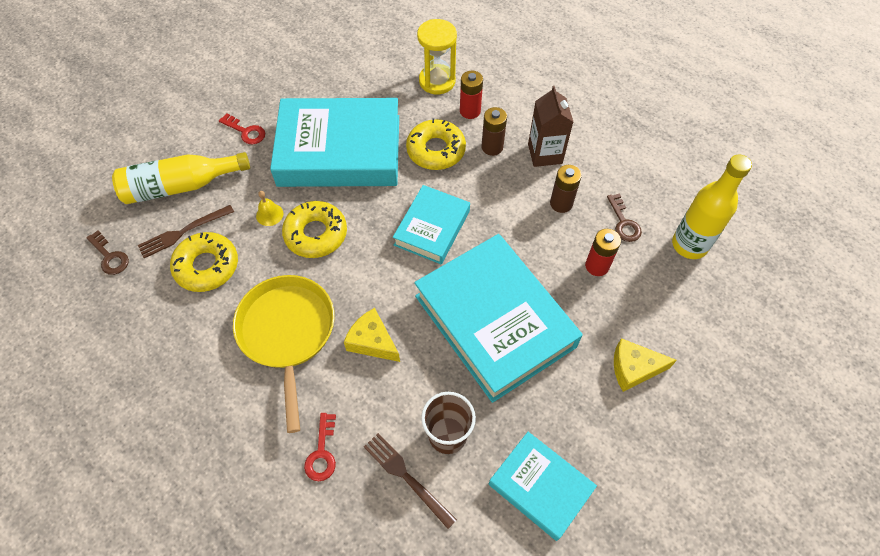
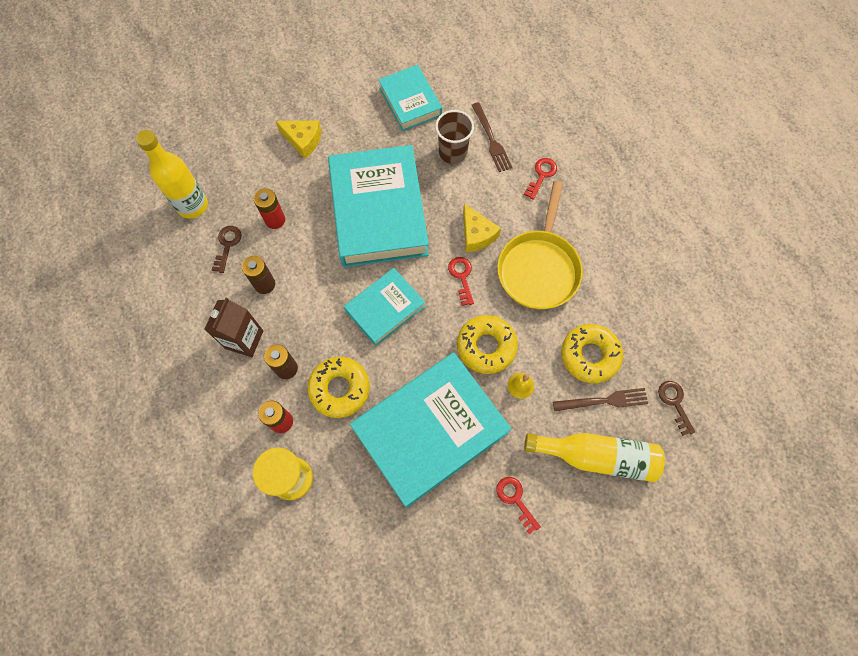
camera: 155 degrees left, 10 degrees up
(339, 150) = (430, 431): turquoise book -> turquoise book turned 60 degrees counterclockwise
(369, 289) = (462, 277): none -> red key

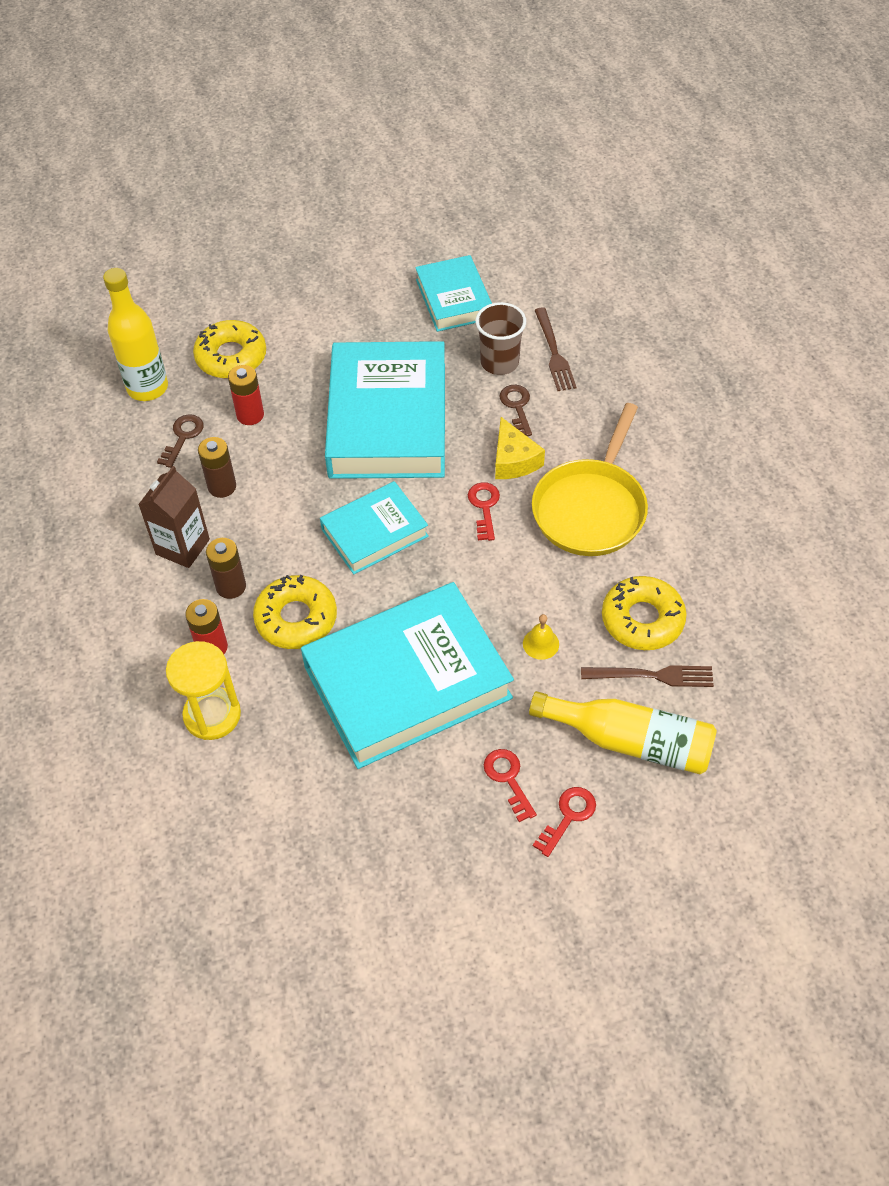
camera: 10 degrees right, 15 degrees down
(303, 140) = (304, 329): yellow cheese -> none
(486, 346) = (502, 592): yellow donut -> yellow donut (231, 357)
(541, 175) = (614, 401): red key -> red key (568, 816)
(674, 403) = (751, 690): brown key -> brown key (517, 407)

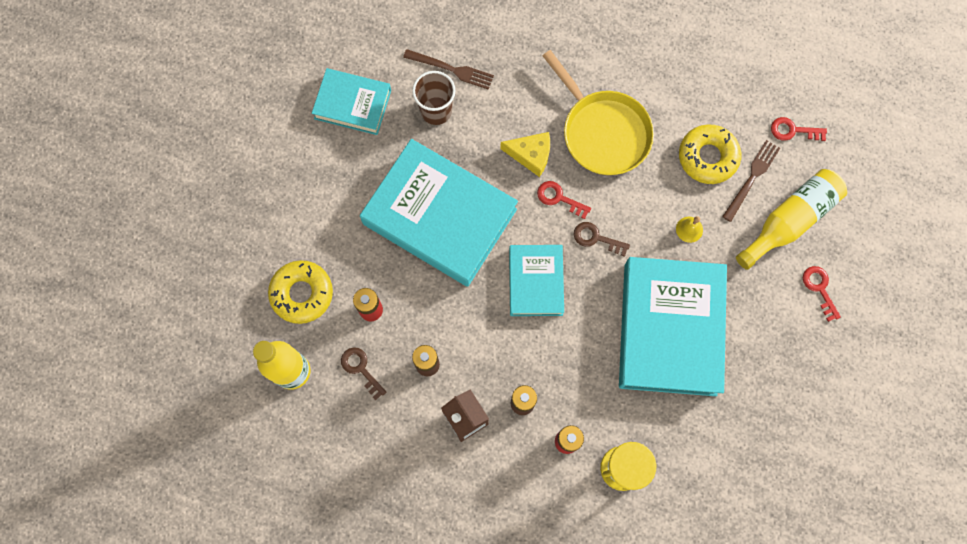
camera: 60 degrees left, 20 degrees up
(296, 618) = (576, 373): yellow donut -> none
(508, 779) = (775, 308): red key -> red key (793, 130)
(517, 407) = (485, 124): brown key -> brown key (596, 238)

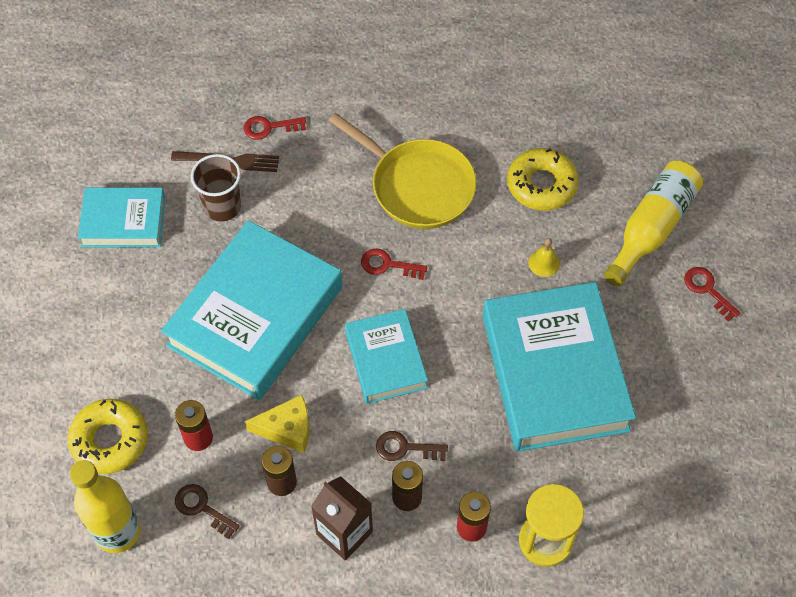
camera: 15 degrees left, 15 degrees down
(440, 216) = (255, 316): turquoise book -> turquoise book turned 75 degrees counterclockwise
(531, 155) = (343, 228): yellow cheese -> yellow cheese (287, 429)
(596, 238) = (442, 297): brown key -> brown key (405, 448)
(752, 178) = (596, 195): brown fork -> none
(793, 130) = (625, 138): red key -> red key (269, 127)

